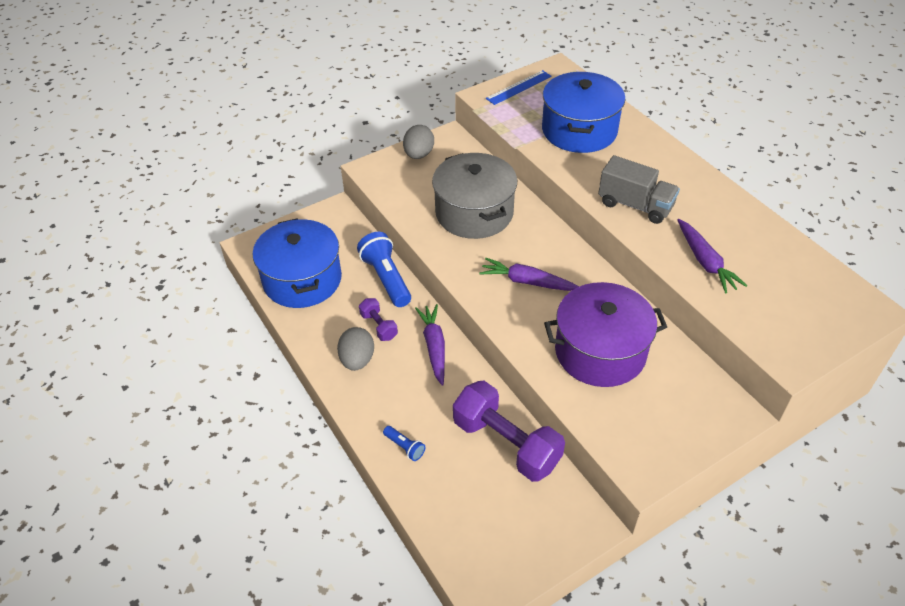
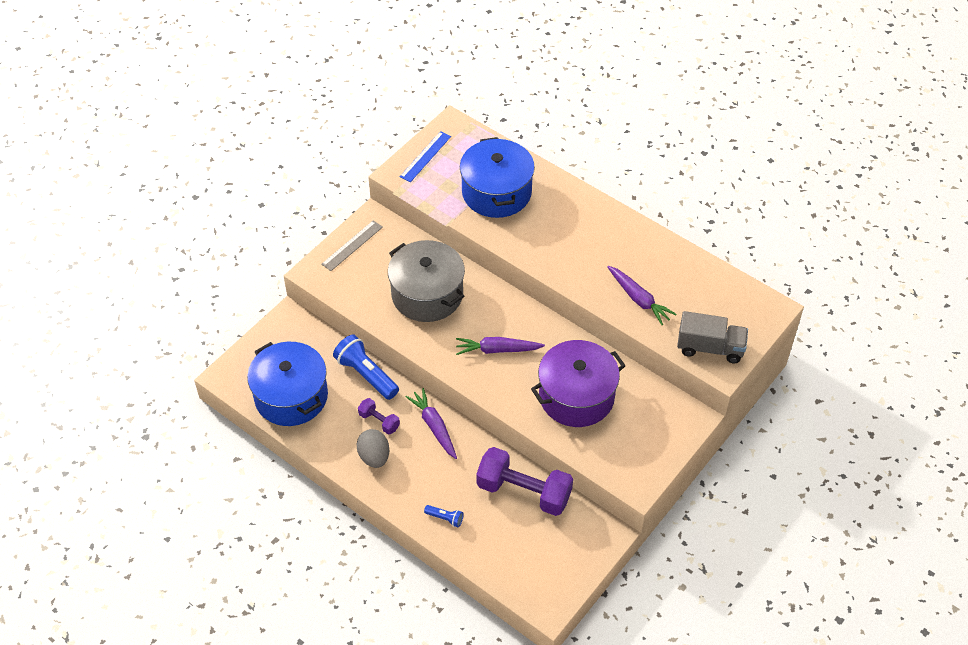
camera: 20 degrees left, 5 degrees up
(419, 154) = (352, 245): grey egg -> grey ruler
(635, 205) = (568, 259): grey truck -> grey truck (710, 348)

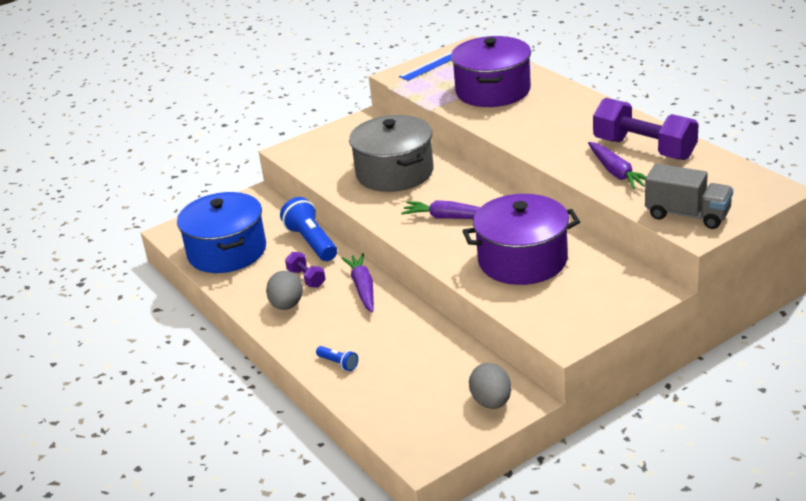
camera: 20 degrees right, 20 degrees down
(352, 245) = (336, 135): grey ruler -> none
(496, 192) = (493, 91): blue pot -> purple pot
(524, 492) = (438, 351): purple dumbbell -> purple dumbbell (644, 149)
(584, 541) = (491, 402): none -> grey egg

